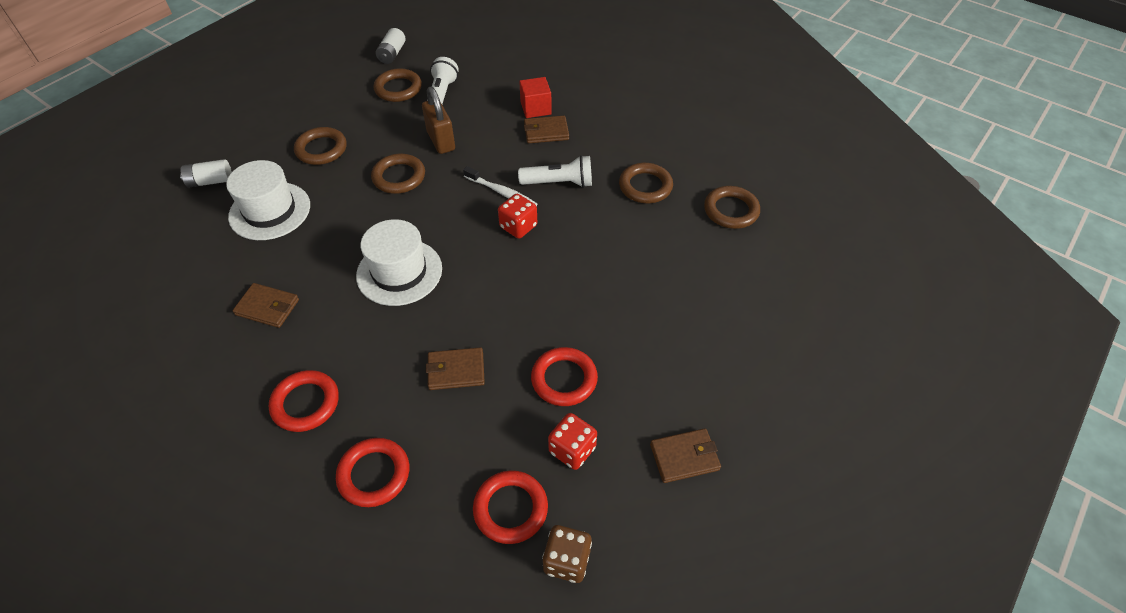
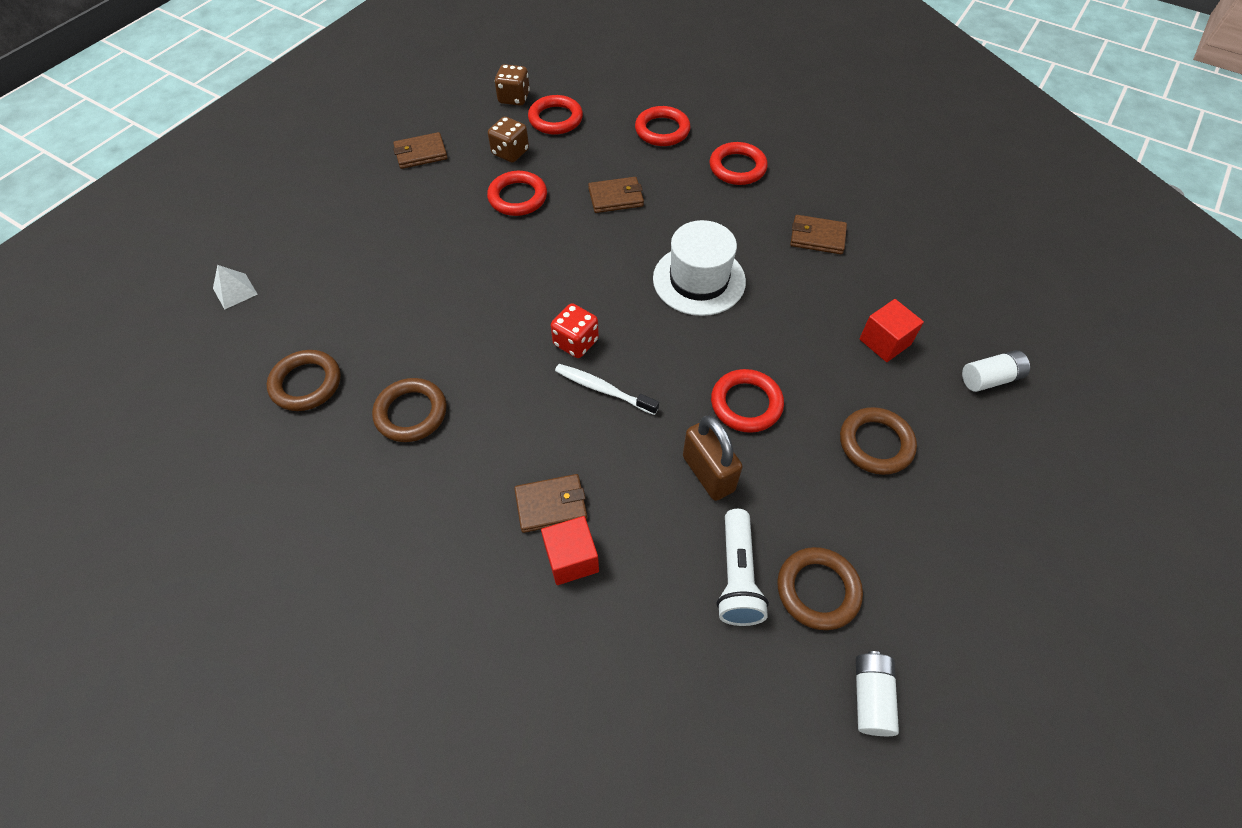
camera: 175 degrees right, 5 degrees up
(270, 211) = (885, 342): white hat -> red cube
(399, 177) = (746, 404): brown ring -> red ring
(559, 183) = (527, 410): white flashlight -> none
(572, 450) = (510, 152): red dice -> brown dice
(827, 290) = (235, 291): none -> white pyramid

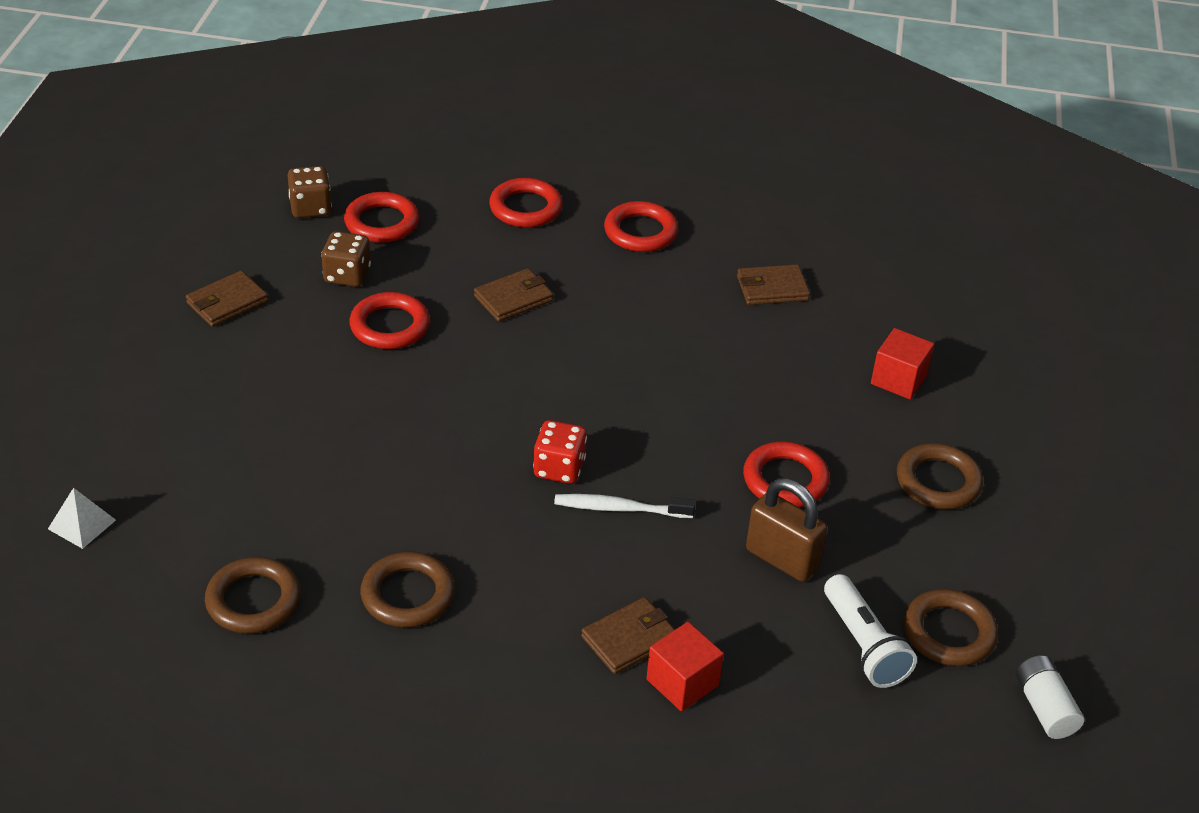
camera: 25 degrees left, 15 degrees down
(699, 280) = (663, 366): white hat -> none
(990, 379) = (1020, 388): white battery -> none

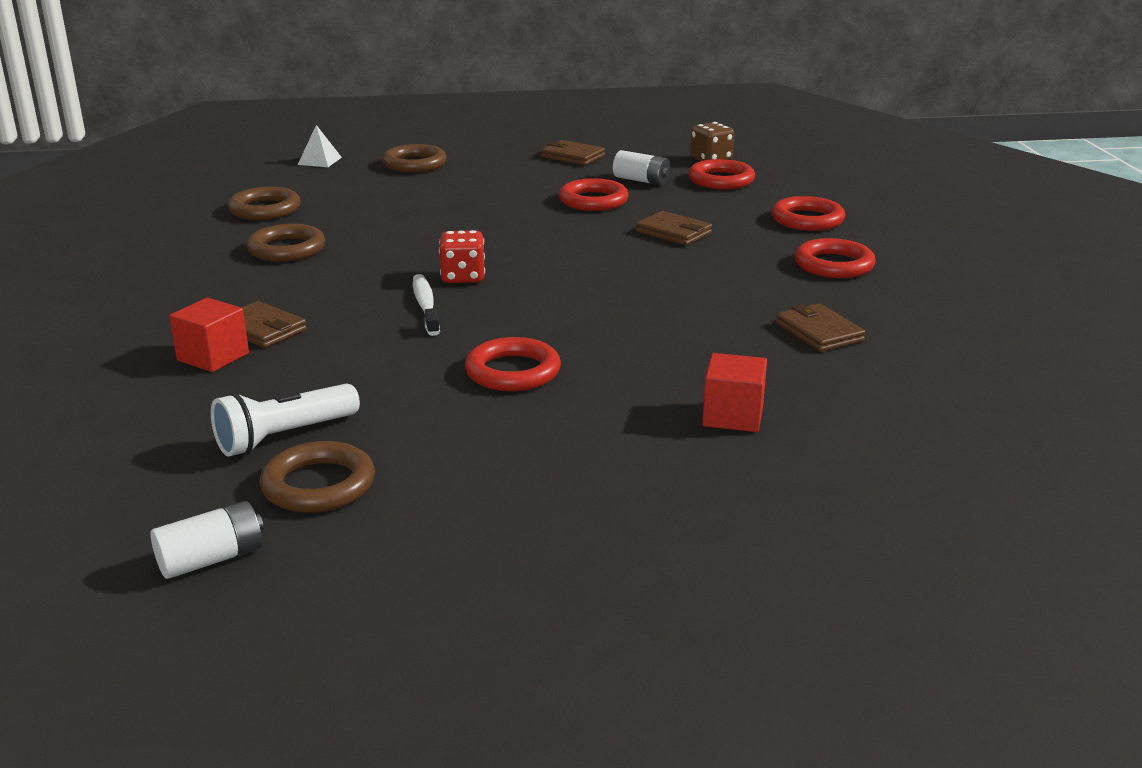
camera: 75 degrees right, 15 degrees down
(347, 275) = (641, 180): brown dice -> white battery
(782, 559) = (394, 382): brown padlock -> none
(938, 481) = (569, 456): brown ring -> brown ring (414, 164)

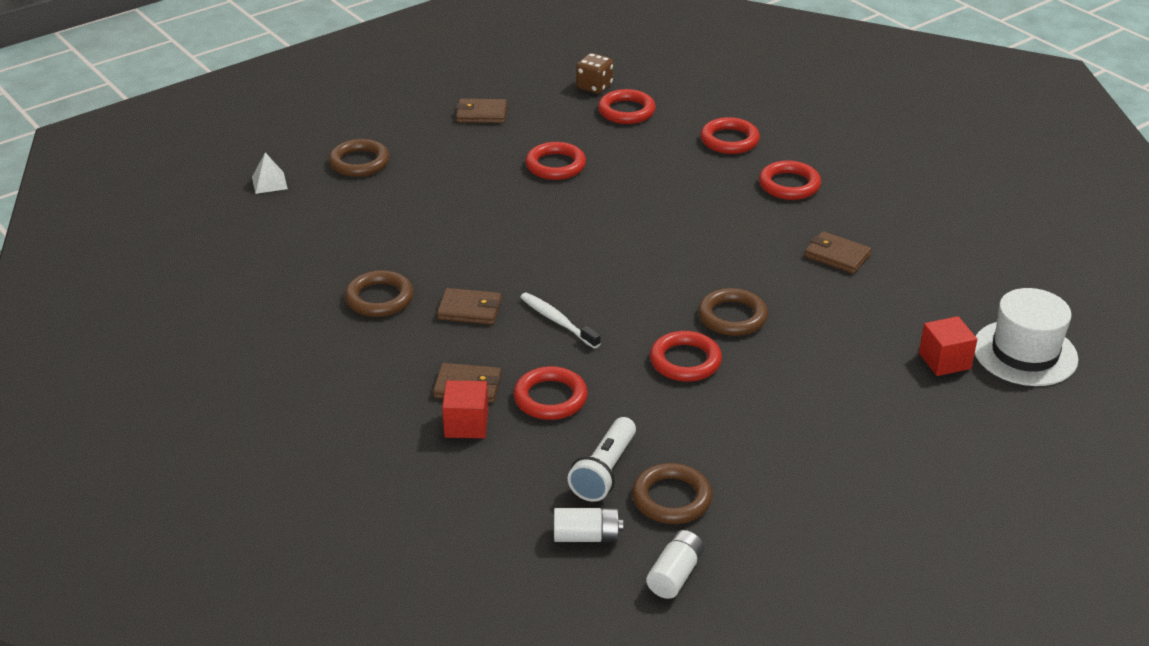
camera: 30 degrees left, 10 degrees up
(265, 209) = (301, 259): brown ring -> brown ring (732, 317)
(325, 361) = (550, 398): none -> red ring
(463, 277) = (551, 283): red dice -> none
(641, 180) = (567, 129): white battery -> white battery (586, 536)
(673, 232) = (651, 184): brown wallet -> brown wallet (469, 310)
(733, 416) = (852, 348): red cube -> red cube (944, 361)
(978, 488) = (1025, 353): none -> white hat

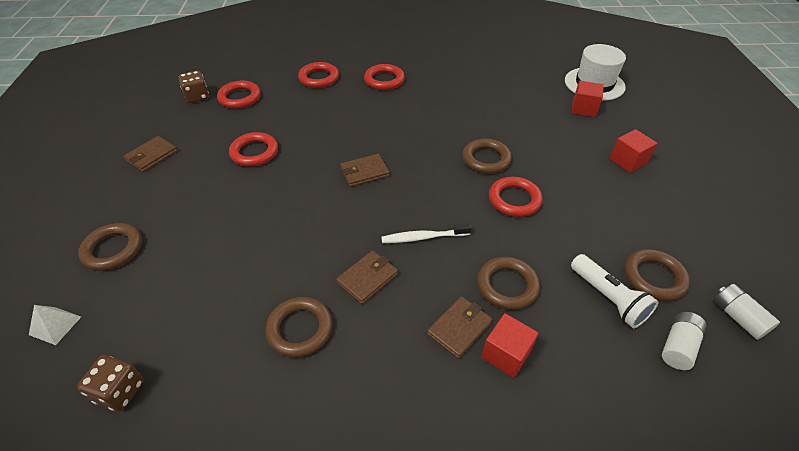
camera: 55 degrees left, 10 degrees up
(248, 244) = (120, 391): none -> brown dice
(550, 398) = (507, 286): red ring -> brown ring
(837, 256) = (464, 96): brown wallet -> brown wallet (364, 172)
(870, 429) = (628, 161): none -> red cube

